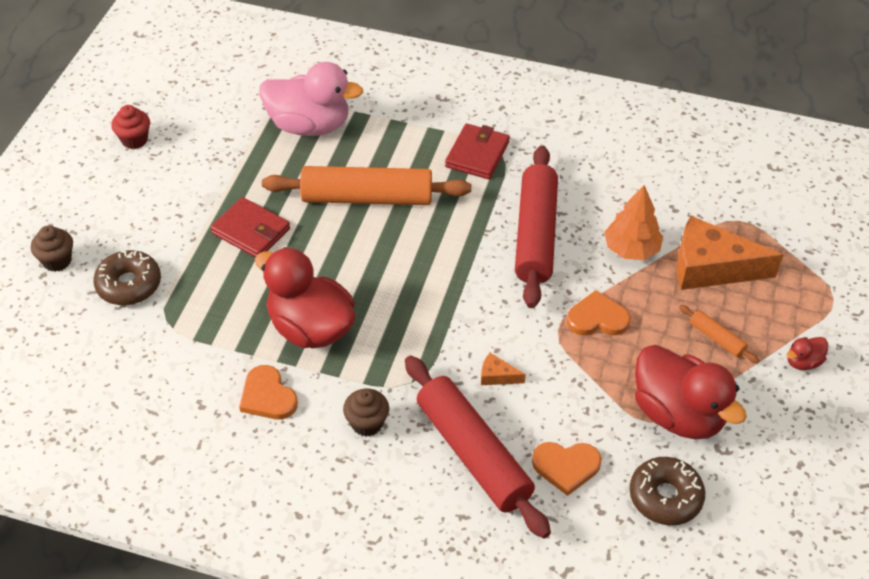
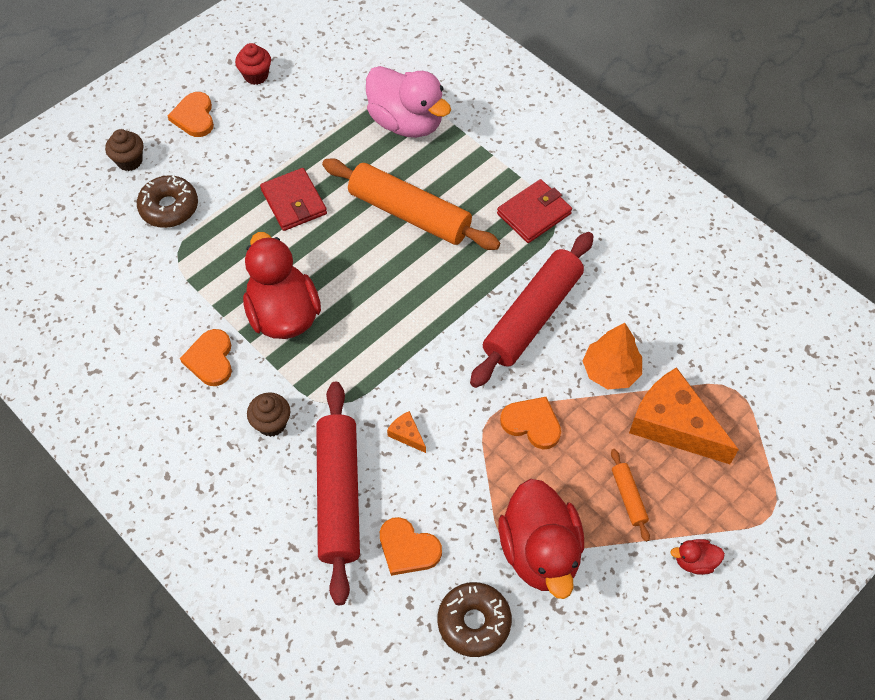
camera: 30 degrees right, 10 degrees up
(97, 197) = (194, 117): none -> orange heart

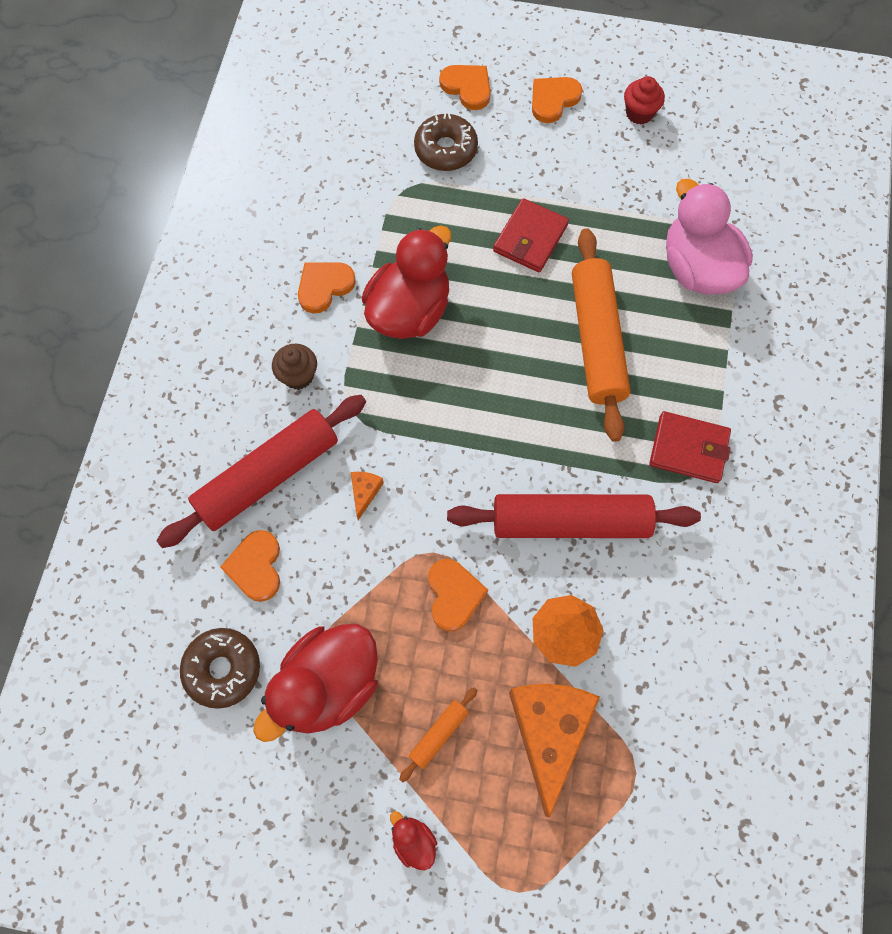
camera: 55 degrees right, 10 degrees up
(129, 161) = (467, 87): brown cupcake -> orange heart
(406, 122) = (697, 268): pink duck -> pink duck turned 150 degrees clockwise

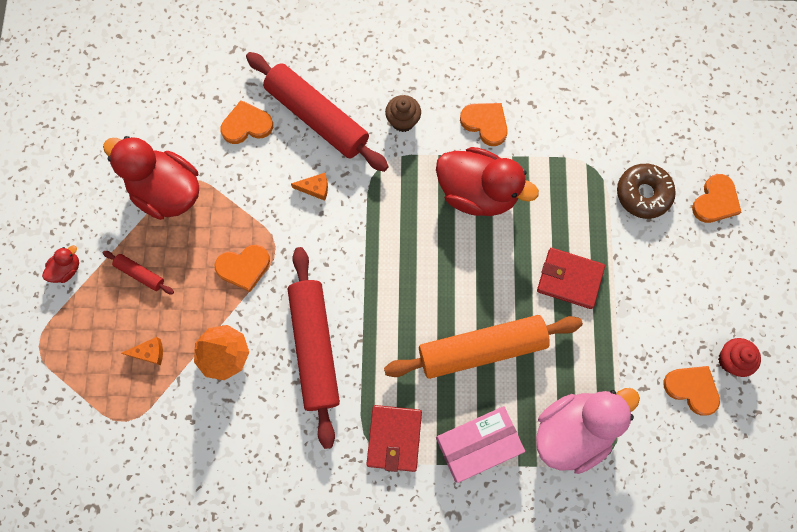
camera: 80 degrees right, 5 degrees up
(223, 669) = (171, 120): brown donut -> none
(439, 734) = (140, 274): orange rolling pin -> red rolling pin
(549, 732) = (149, 353): orange cheese -> orange cheese, size x0.41
(553, 100) = (723, 279): orange heart -> orange heart (692, 389)
(704, 363) = (477, 444): none -> pink box

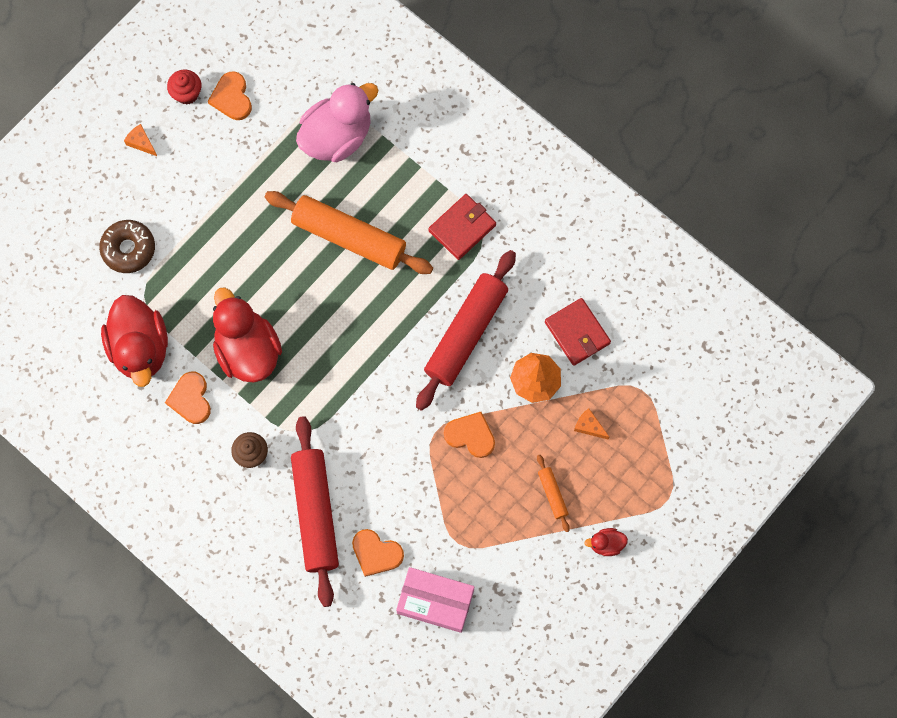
camera: 140 degrees left, 0 degrees up
(140, 274) = (552, 494): red rolling pin -> orange rolling pin
(167, 191) = (482, 546): red duck -> red duck (140, 348)
(315, 188) = (366, 454): orange cheese -> orange cheese (141, 142)
(477, 444) = (409, 179): pink box -> pink box (435, 601)
(569, 279) = (242, 233): red wallet -> red wallet (577, 333)
(573, 430) = (337, 136): pink duck -> pink duck turned 135 degrees clockwise
(715, 201) = (83, 201): orange heart -> none

